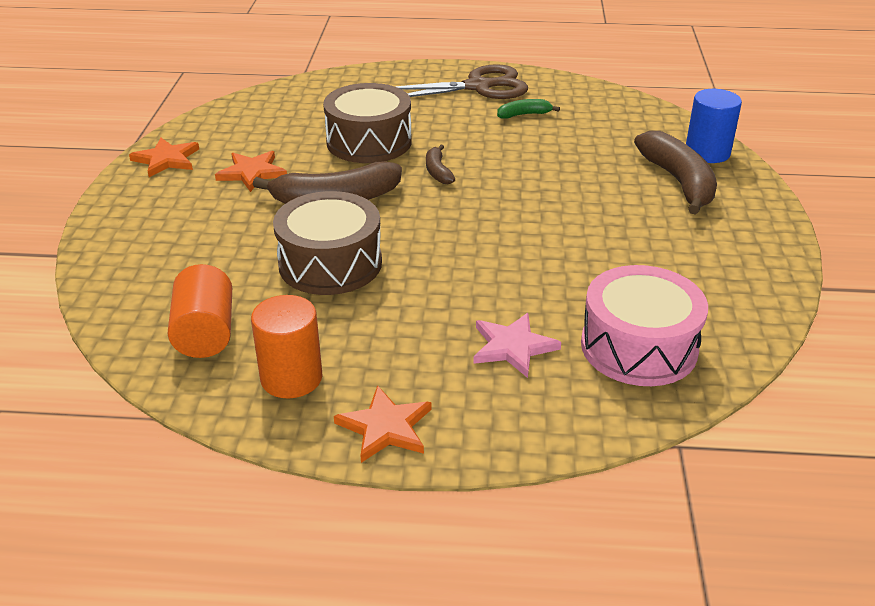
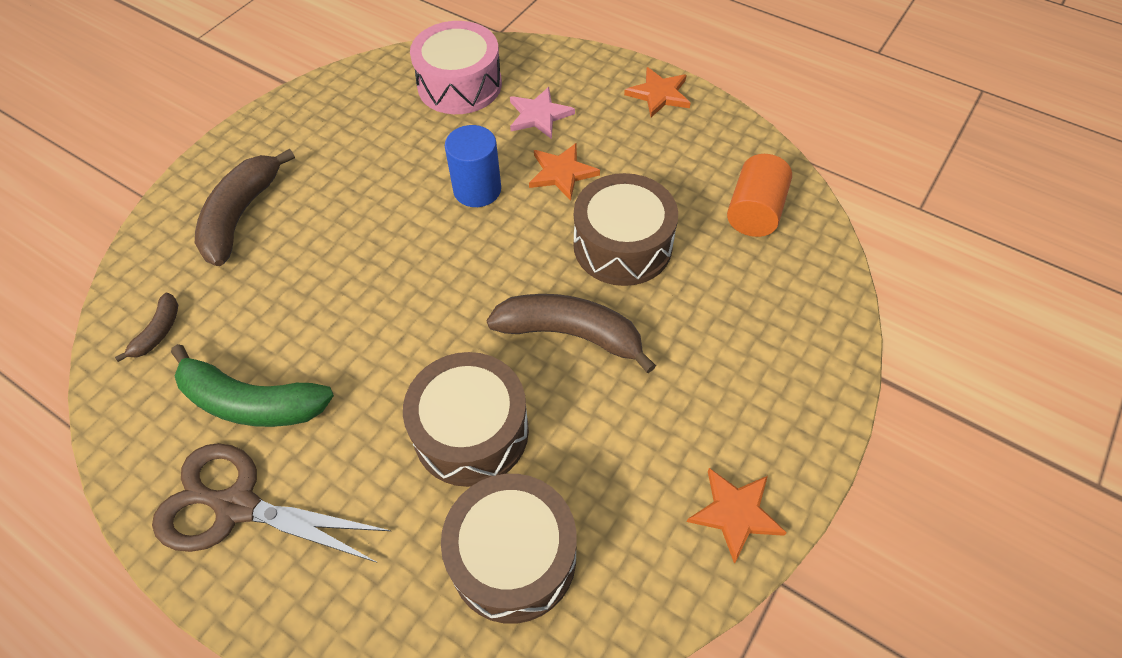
camera: 150 degrees left, 20 degrees up
(252, 173) = (638, 428): orange star -> orange star (562, 173)
(291, 378) = (703, 149): orange cylinder -> none
(301, 113) = (513, 557): none -> brown drum
(438, 171) = (438, 334): brown banana -> brown banana (158, 332)
(524, 115) = (252, 402): green banana -> green banana, size x2.00
(707, 152) = (162, 242): blue cylinder -> blue cylinder (477, 190)

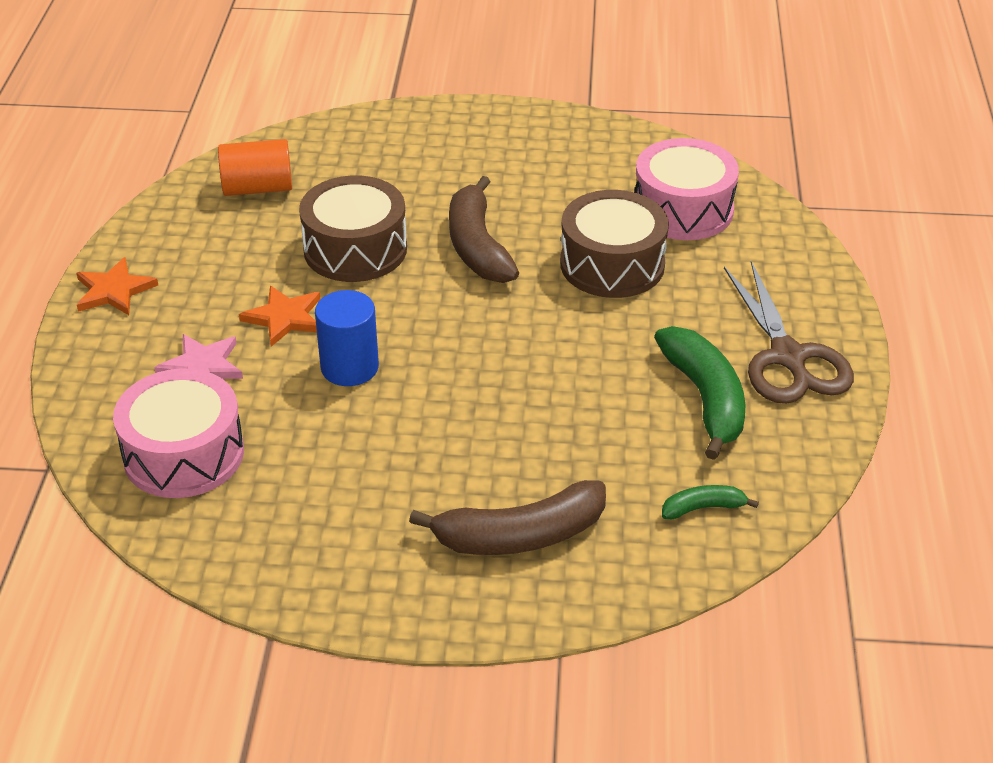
camera: 120 degrees left, 15 degrees down
(158, 332) = (703, 508): brown banana -> green banana
(513, 557) = (683, 209): brown drum -> pink drum
(735, 513) = (560, 131): orange star -> none

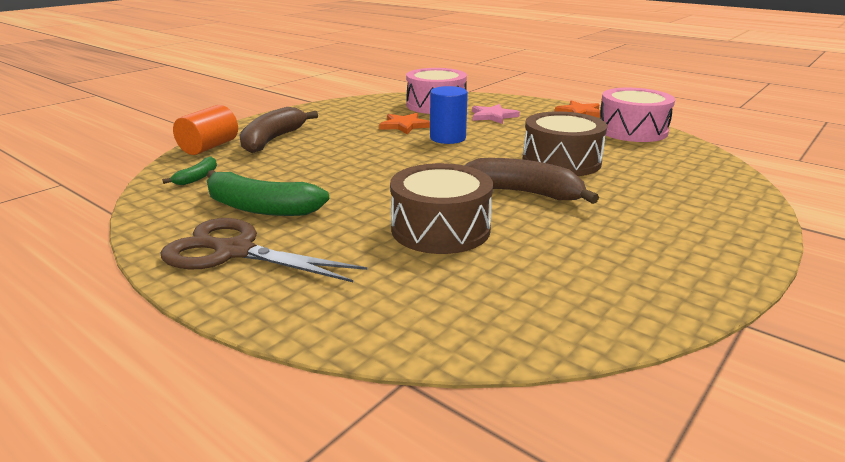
camera: 125 degrees right, 15 degrees down
(258, 188) = (664, 154): orange cylinder -> orange cylinder (209, 147)
(284, 318) = (511, 135): orange star -> orange star (404, 125)
(683, 209) = (478, 291): pink drum -> pink drum (632, 130)

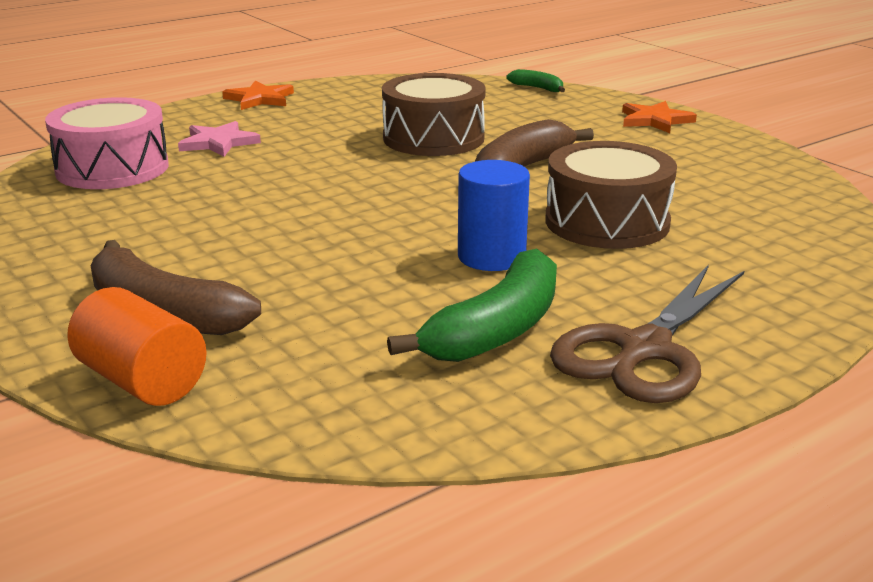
camera: 75 degrees left, 0 degrees up
(197, 177) = (322, 389): green banana -> green banana (537, 88)
(404, 125) = (198, 201): orange star -> orange star (655, 120)
(447, 138) = (291, 181): blue cylinder -> blue cylinder (491, 257)
(632, 130) = (355, 91): pink drum -> none

